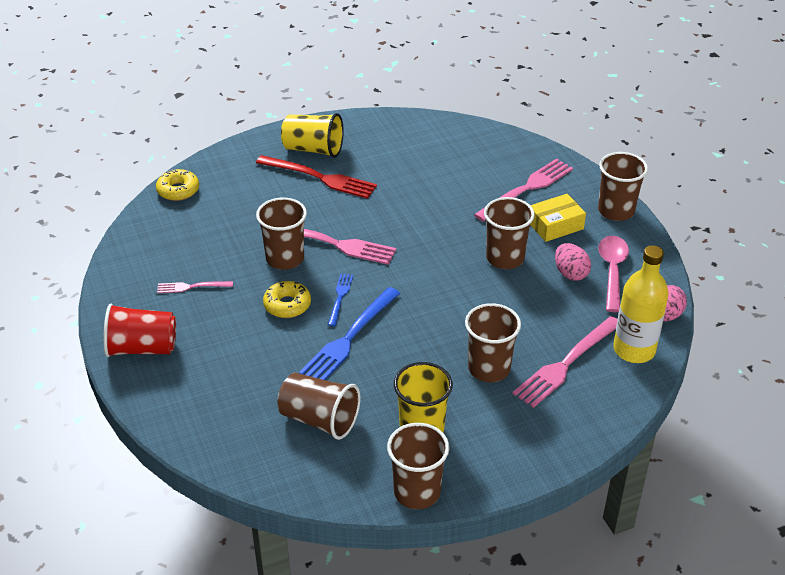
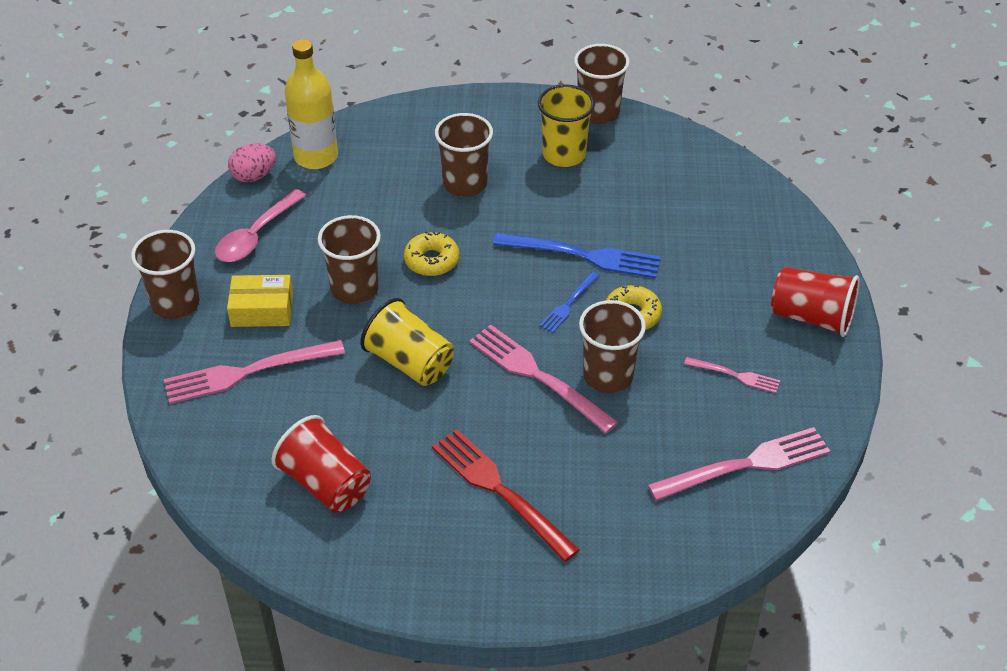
camera: 155 degrees left, 5 degrees up
(178, 190) = (710, 542): yellow donut -> yellow donut (432, 260)
(313, 149) = (481, 551): yellow cup -> yellow cup (410, 362)
(319, 419) = (653, 191): brown cup -> none
(349, 339) = (584, 255): blue fork -> blue fork turned 45 degrees clockwise
(425, 152) = (326, 484): none -> red cup
(566, 364) = (390, 165): pink fork -> pink fork (747, 464)
(570, 273) = (301, 248): pink egg -> none

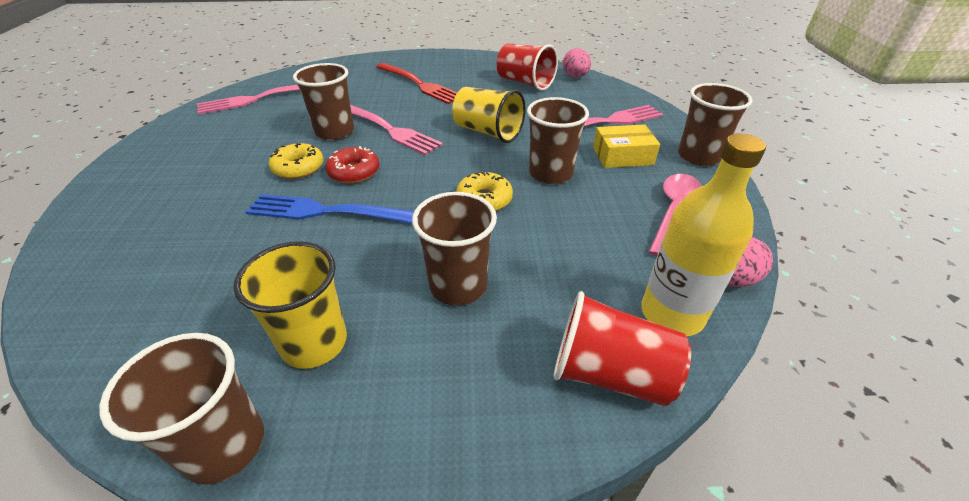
camera: 175 degrees right, 5 degrees down
(234, 498) = (575, 76): none -> pink egg
(568, 305) = (354, 172): blue fork -> red donut
(736, 375) = (233, 136): pink fork -> none
(811, 317) = (133, 174): red cup -> red cup (610, 373)

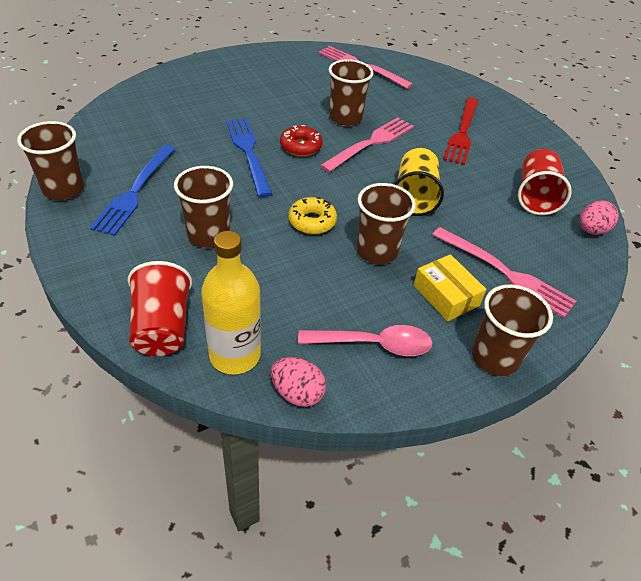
camera: 60 degrees right, 5 degrees up
(298, 168) = (287, 121): yellow donut -> none
(314, 343) = (135, 192): yellow cup -> blue fork
(390, 130) = (371, 143): pink fork -> pink fork turned 150 degrees counterclockwise

